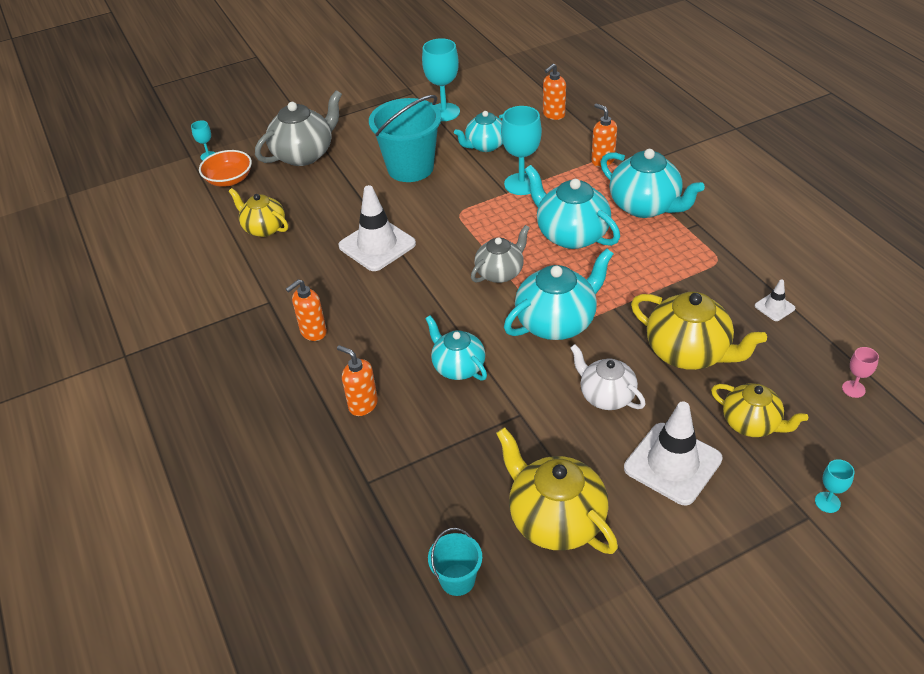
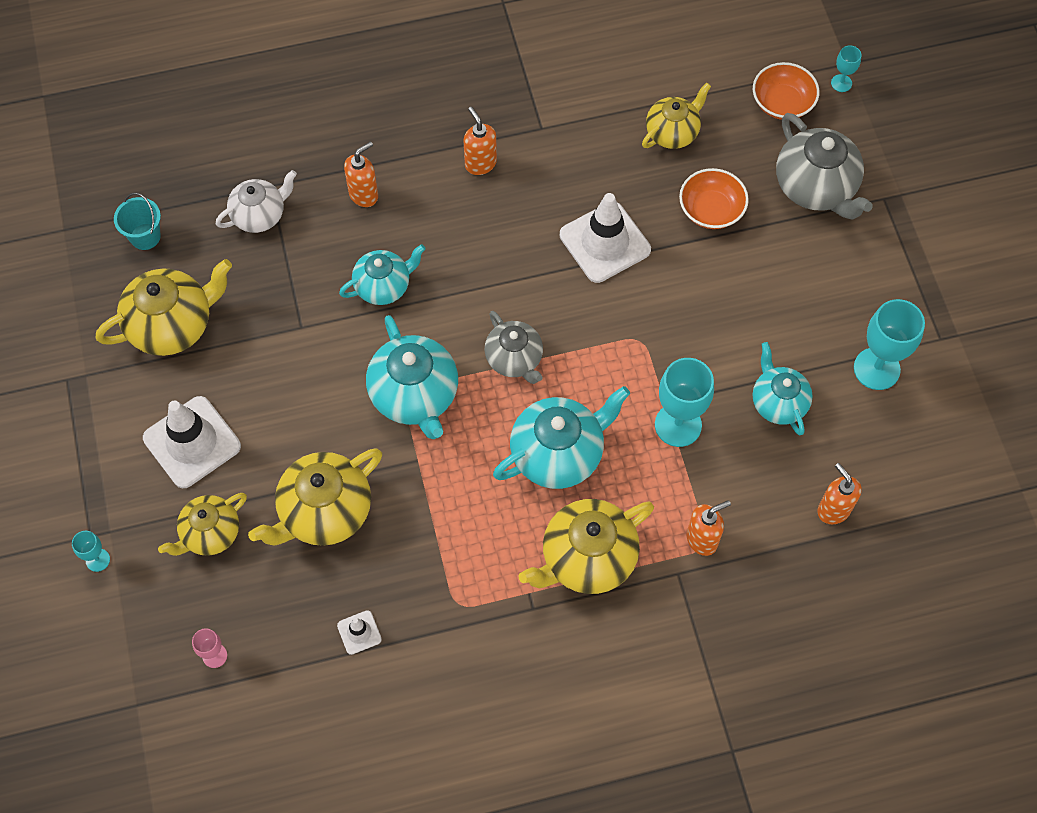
camera: 100 degrees right, 20 degrees up
(334, 198) = (711, 210): none -> orange bowl
(410, 168) = (751, 303): turquoise bucket -> none
(606, 396) = (295, 411): white teapot -> white teapot (260, 215)
(645, 206) = (587, 558): turquoise teapot -> yellow teapot

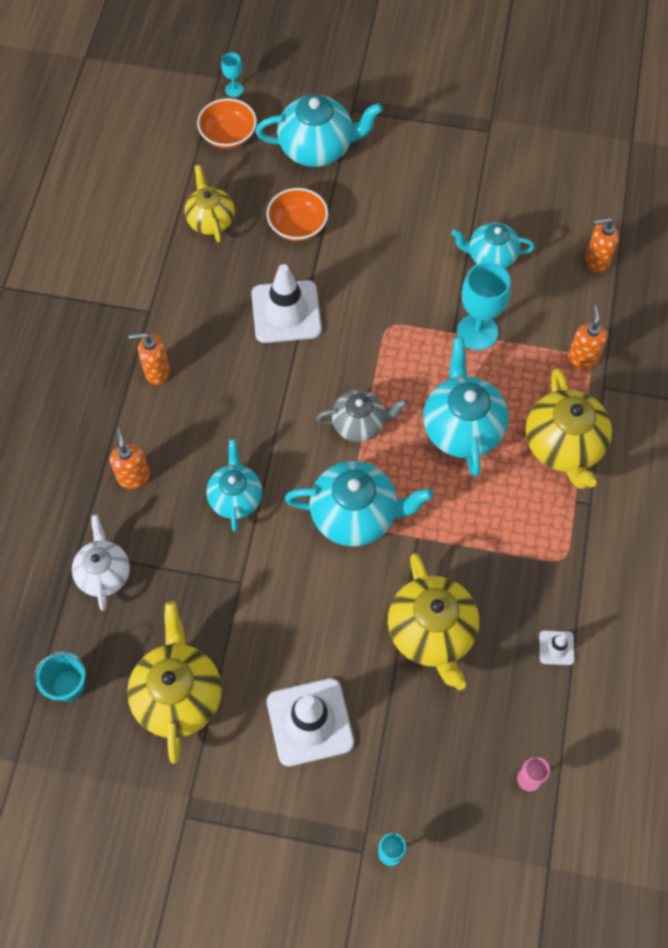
camera: 65 degrees left, 0 degrees up
(210, 533) = (409, 739): yellow teapot -> none
(816, 187) = (317, 148): grey teapot -> turquoise teapot
(876, 369) = (493, 181): turquoise goblet -> none

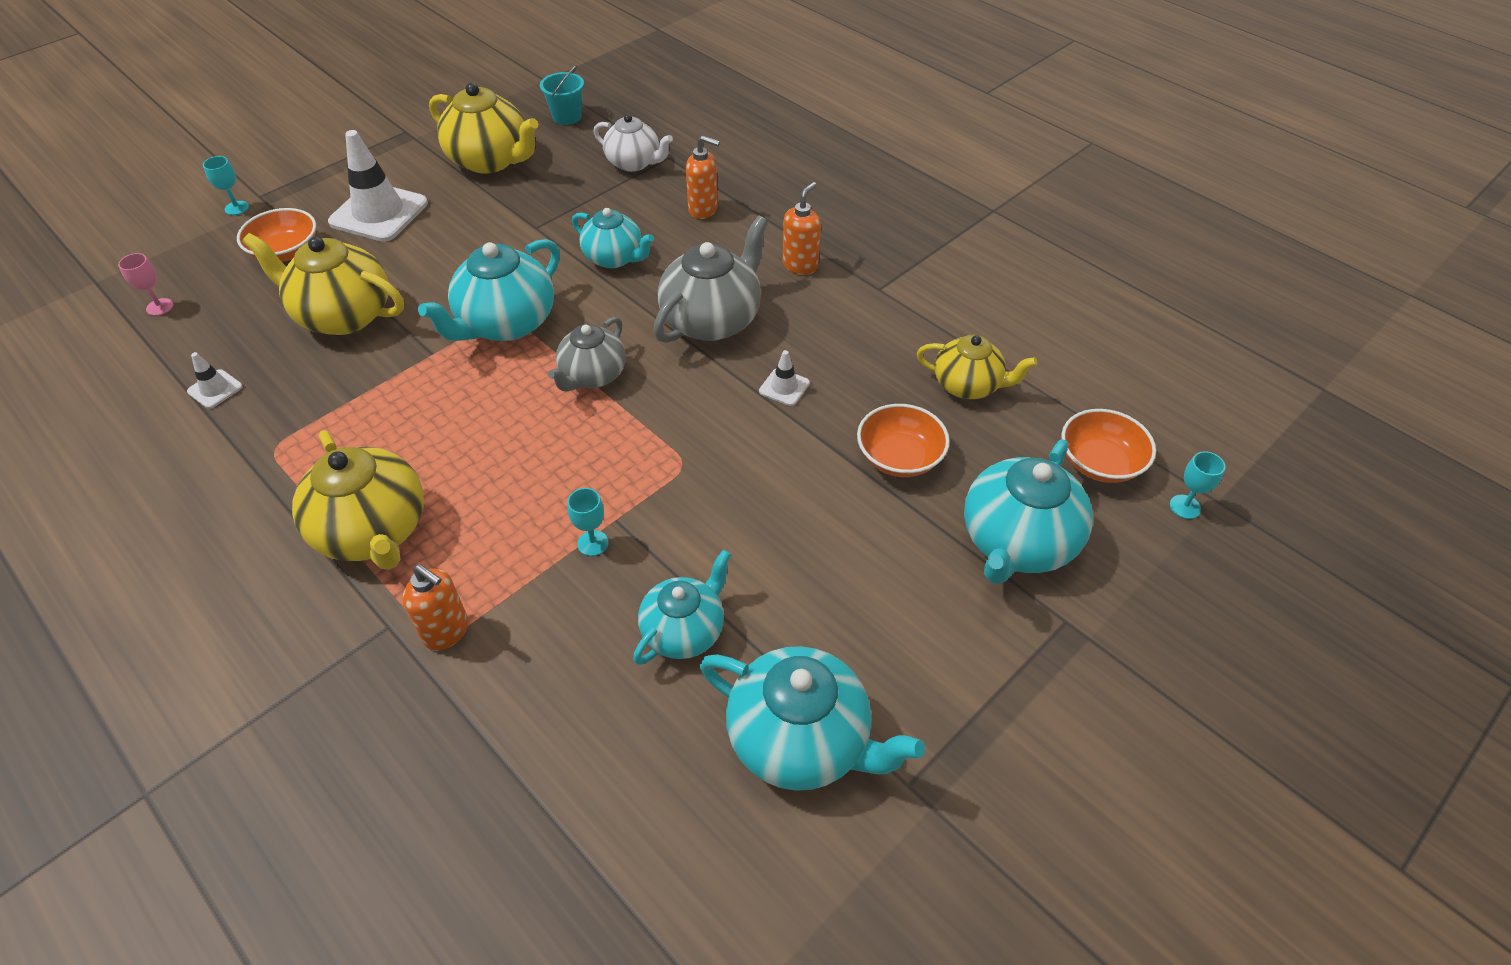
camera: 125 degrees right, 15 degrees down
(254, 390) = (712, 320): none -> grey teapot
(286, 312) = (784, 387): white traffic cone -> white traffic cone, size x0.46
(406, 749) = (286, 252): none -> orange bowl
(462, 427) = (497, 454): turquoise teapot -> turquoise teapot (801, 740)
(477, 332) = (593, 543): turquoise goblet -> turquoise goblet, size x0.49
(563, 446) = (373, 531): yellow teapot -> yellow teapot turned 150 degrees counterclockwise
(596, 261) = (558, 762): orange soap dispenser -> none

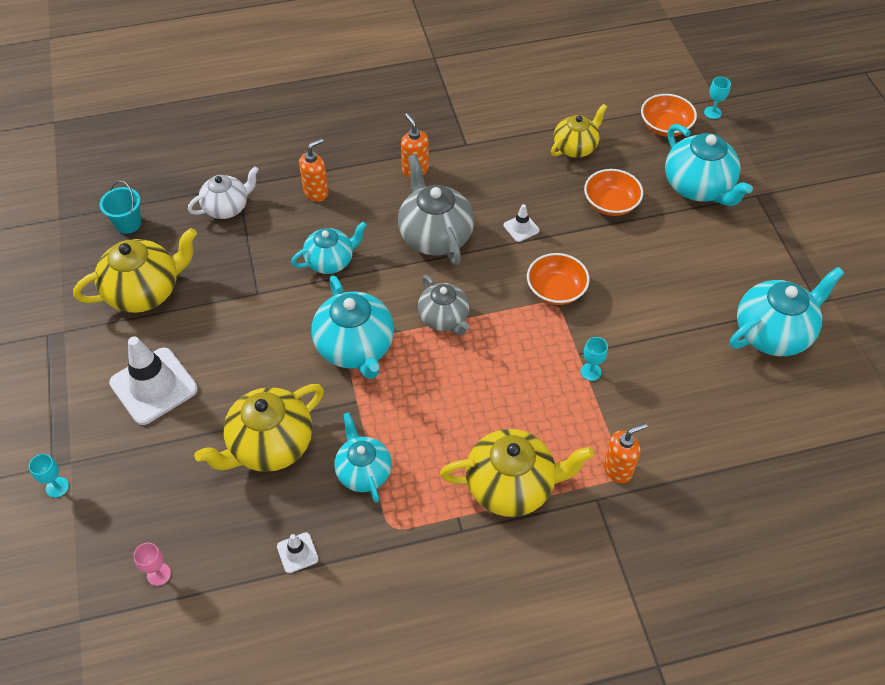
camera: 60 degrees left, 5 degrees up
(286, 252) = (154, 465): orange bowl -> orange bowl (556, 290)
(684, 631) = (679, 353): turquoise teapot -> turquoise teapot (363, 471)

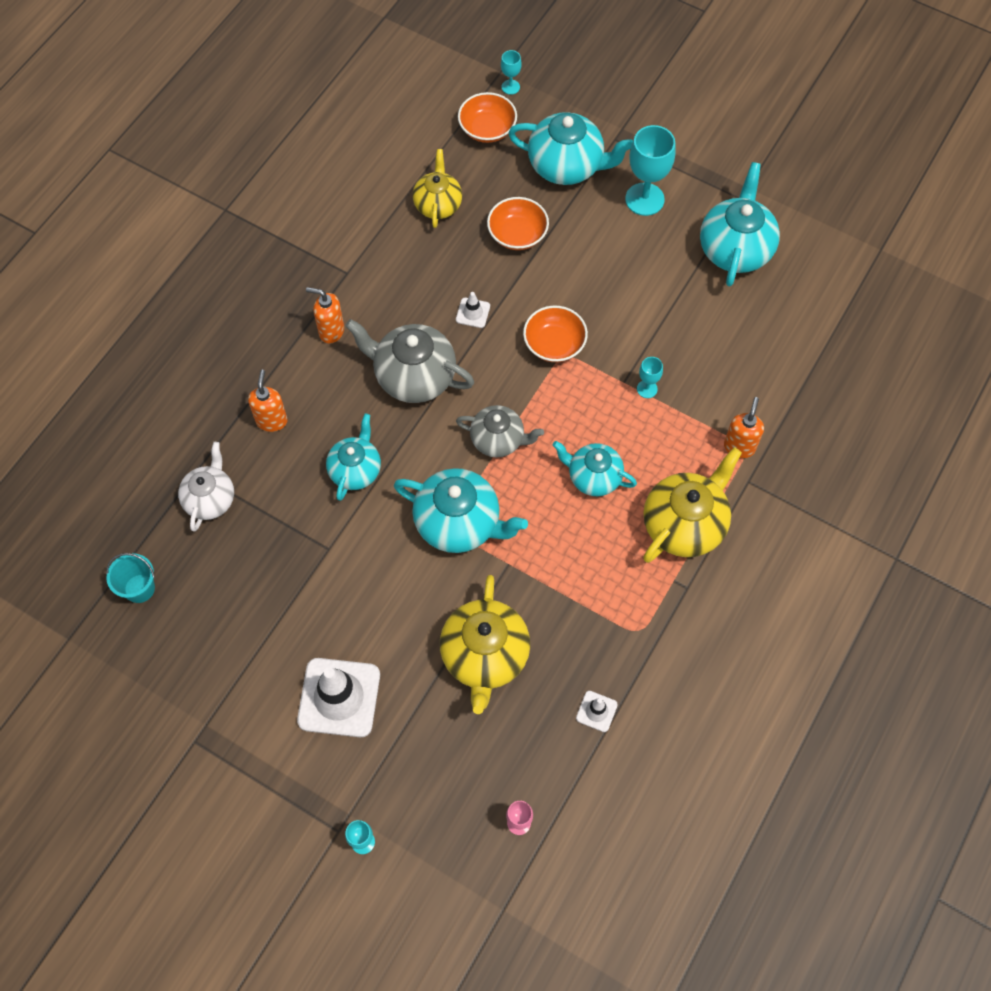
camera: 45 degrees left, 10 degrees up
(145, 291) = (232, 631): yellow teapot -> none
(363, 471) = (574, 610): turquoise teapot -> turquoise teapot (593, 477)
(735, 248) = (644, 199): none -> turquoise goblet

